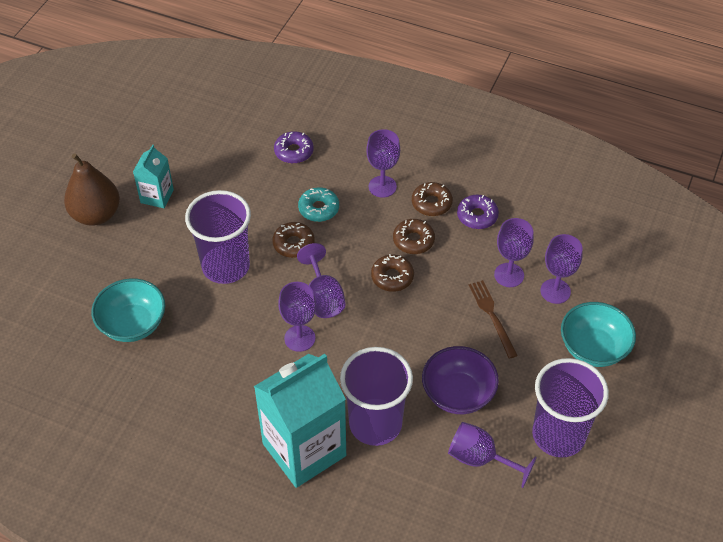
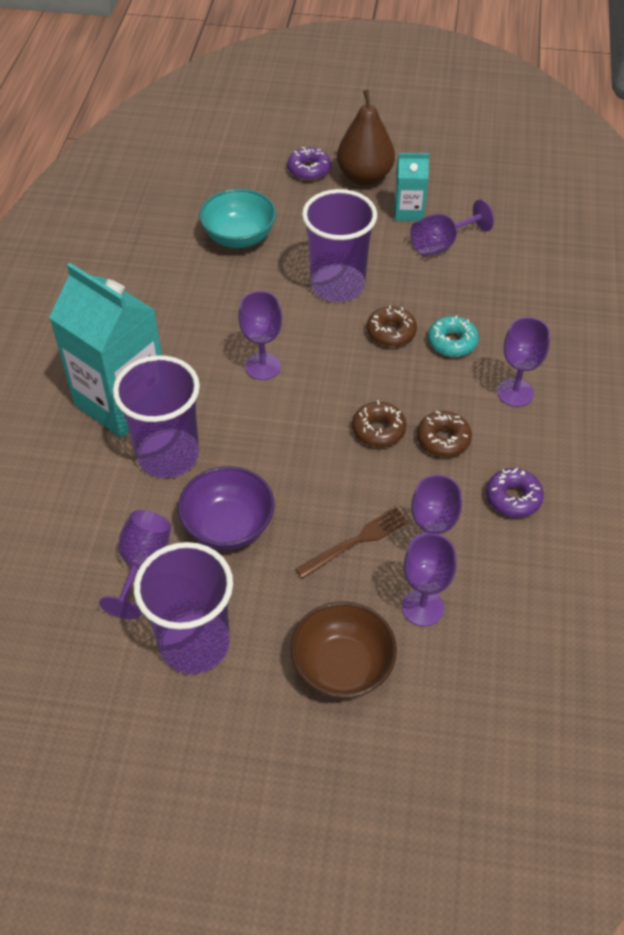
camera: 75 degrees right, 0 degrees up
(294, 152) = (528, 301): purple donut -> purple donut (309, 170)
(323, 297) = (325, 374): purple goblet -> purple goblet (441, 244)
(431, 203) = (511, 446): brown donut -> none
(593, 348) = (342, 667): turquoise bowl -> brown bowl

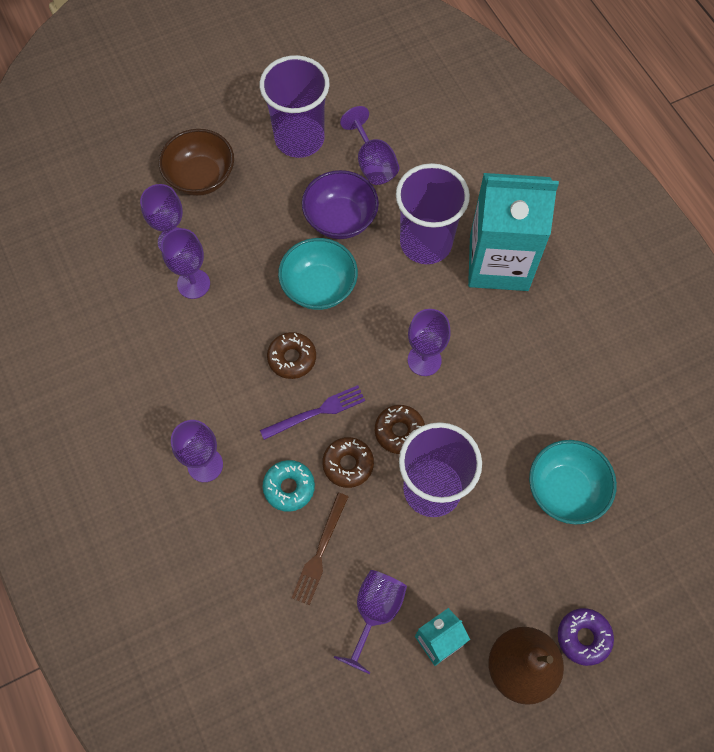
camera: 145 degrees right, 15 degrees up
(304, 475) = (319, 287): none -> turquoise bowl
(356, 542) = (247, 259): brown fork -> brown fork (320, 552)
(388, 379) = (316, 412): none -> purple fork
(443, 439) = (237, 380): brown donut -> brown donut (399, 431)
(513, 498) = (155, 361): purple donut -> none

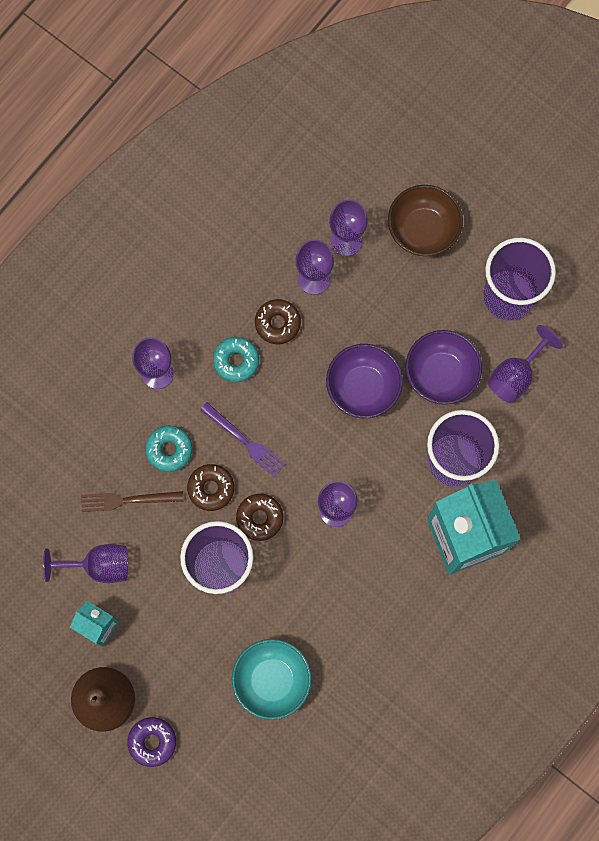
camera: 65 degrees right, 10 degrees up
(233, 386) = (236, 361): none -> turquoise donut
(292, 358) = (284, 397): brown donut -> brown donut (277, 323)
(319, 287) = (363, 387): turquoise bowl -> purple bowl

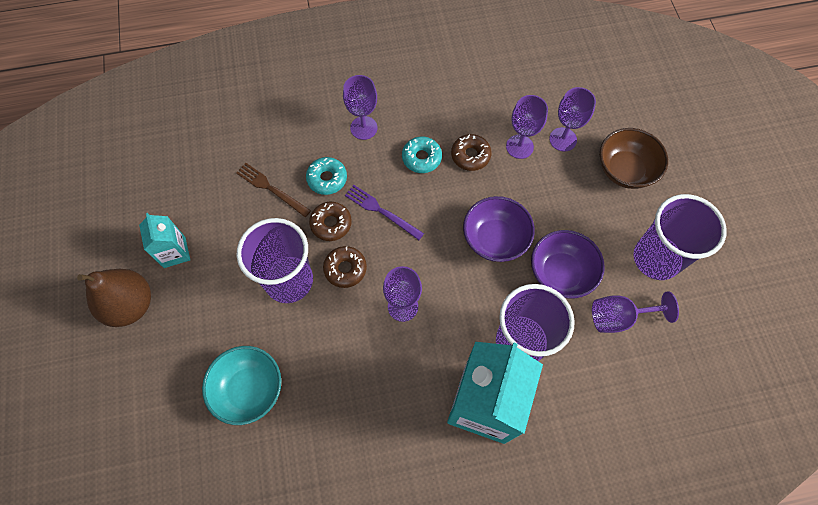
camera: 40 degrees right, 10 degrees down
(99, 566) = (213, 214): purple goblet -> none
(152, 742) = (129, 361): purple donut -> none
(244, 441) = (381, 211): purple fork -> purple fork turned 135 degrees clockwise

